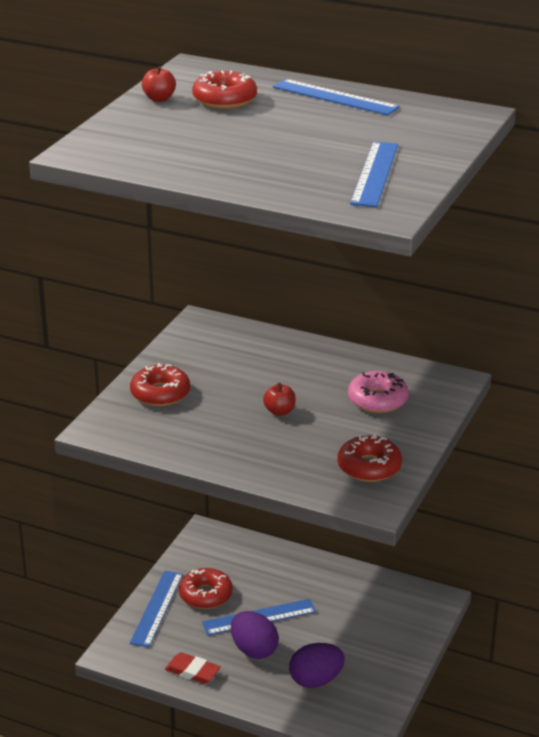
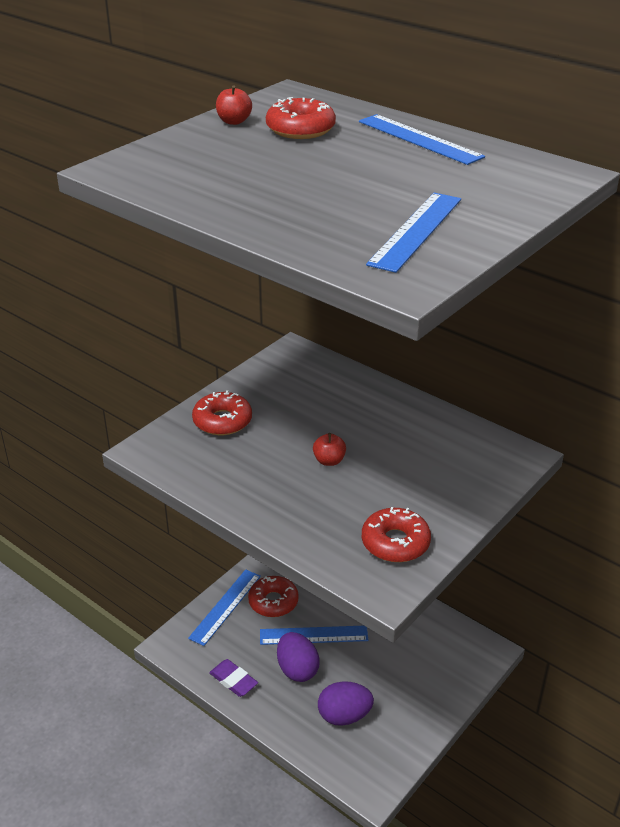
camera: 15 degrees right, 5 degrees up
(192, 671) = (233, 680): red eraser -> purple eraser
(377, 400) = (433, 464): pink donut -> none

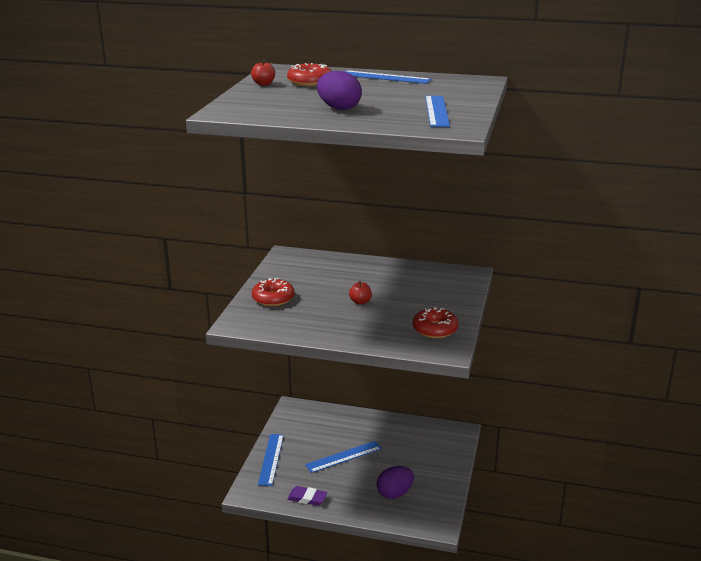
camera: 25 degrees left, 10 degrees down
(273, 602) = (303, 446): red donut -> none
(297, 669) = (346, 478): purple egg -> purple egg (339, 108)

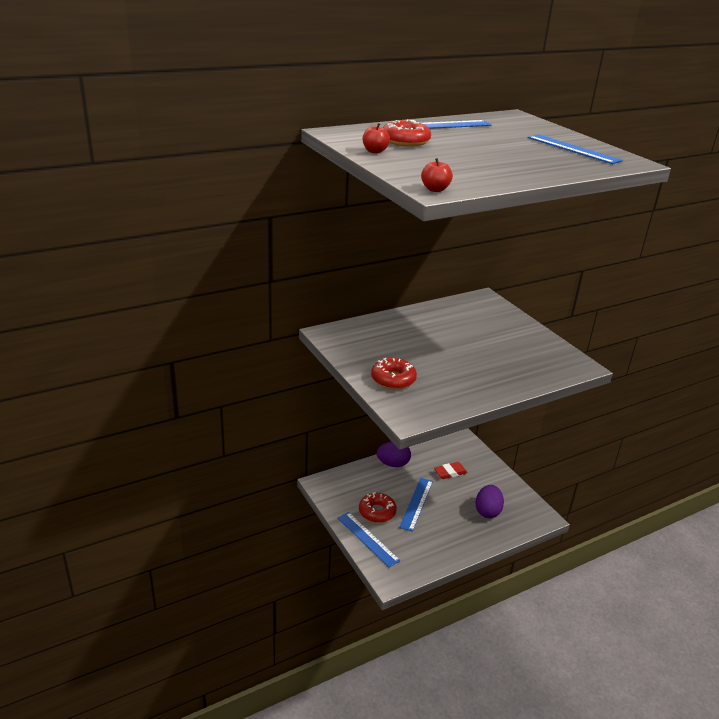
camera: 45 degrees left, 5 degrees up
(307, 498) = (438, 554): purple eraser -> none
(339, 108) = (506, 162): purple egg -> purple egg (393, 464)
(360, 302) = (460, 352): red apple -> red apple (435, 189)
(407, 450) = (450, 472): none -> red eraser
(435, 329) = (545, 352): red donut -> red donut (377, 512)

